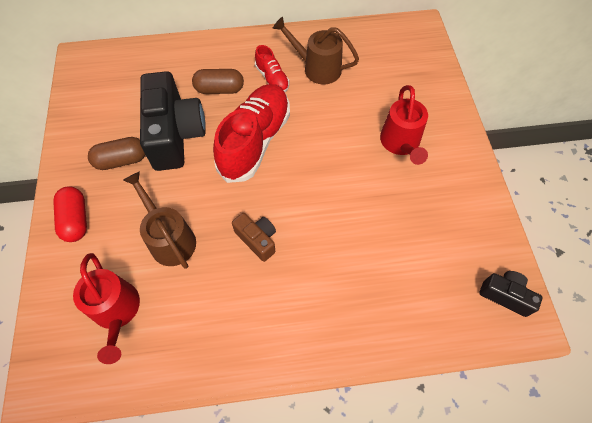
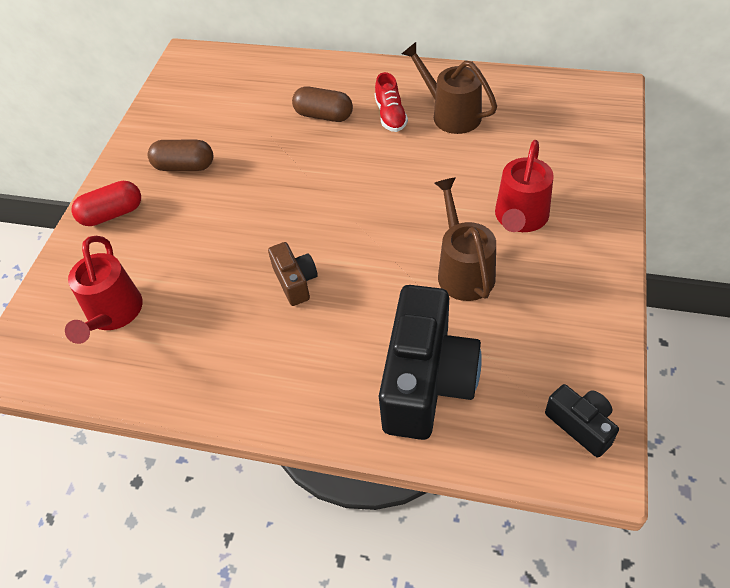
camera: 25 degrees right, 10 degrees down
(76, 220) = (112, 214): red capsule -> red capsule turned 60 degrees clockwise
(169, 238) = (199, 256): brown watering can -> brown watering can (463, 270)
(175, 135) = (253, 152): black camera -> black camera (426, 381)
(255, 141) = (340, 178): red shoe -> none

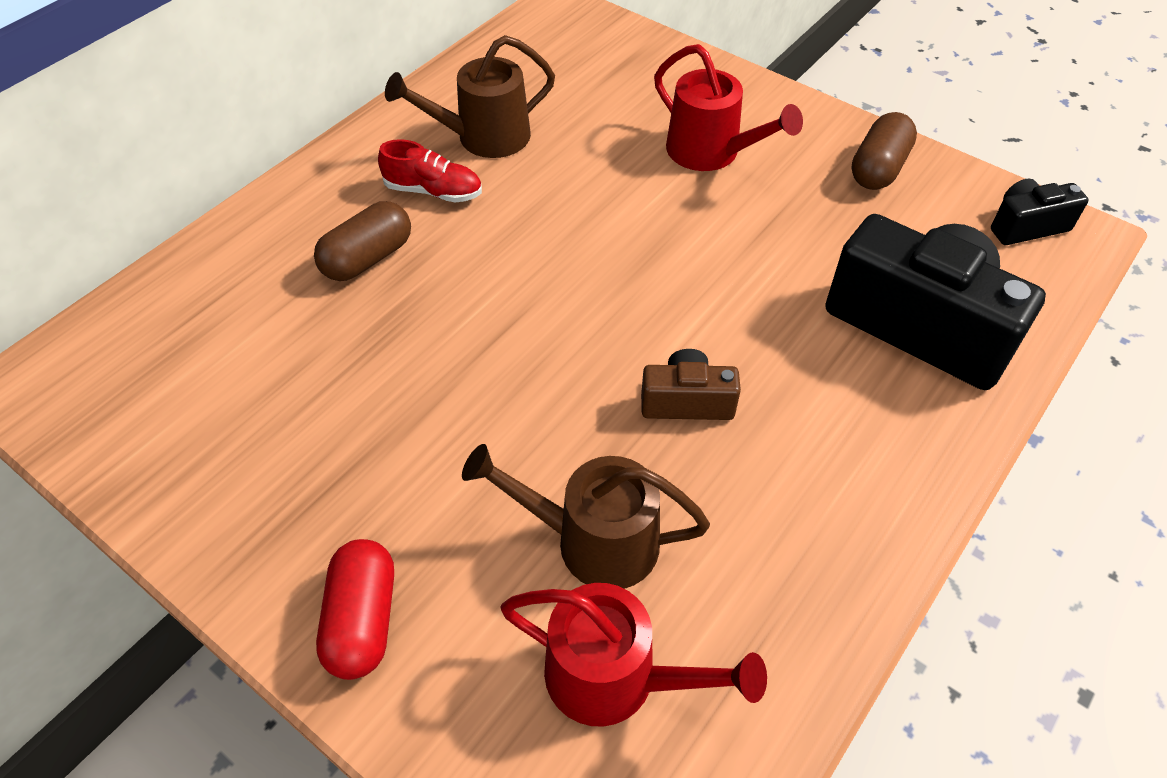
camera: 70 degrees left, 0 degrees up
(184, 166) = (329, 471): brown capsule -> brown capsule (878, 168)
(463, 270) = (764, 230): brown watering can -> brown watering can (593, 541)

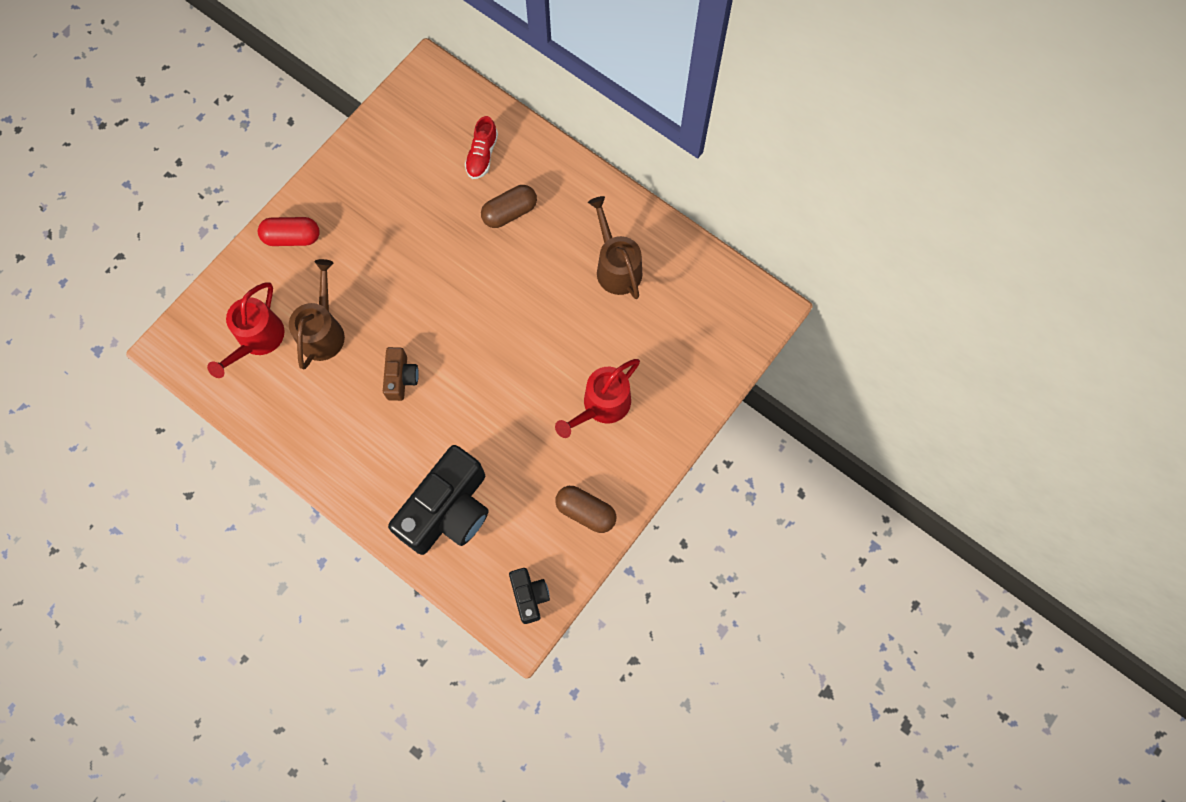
camera: 90 degrees right, 20 degrees up
(368, 258) = (509, 212): brown capsule -> brown capsule turned 75 degrees counterclockwise
(433, 191) = (565, 241): red shoe -> red shoe (482, 155)

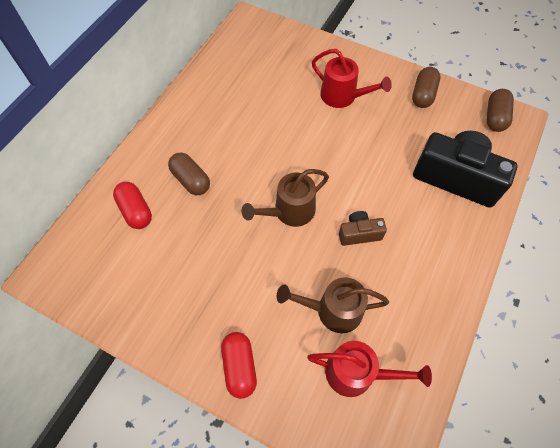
camera: 100 degrees left, 10 degrees down
(482, 155) = (135, 211): red shoe -> red capsule
(529, 596) = (495, 117): black camera -> brown capsule
(616, 267) = (230, 103): brown watering can -> brown watering can (289, 212)

